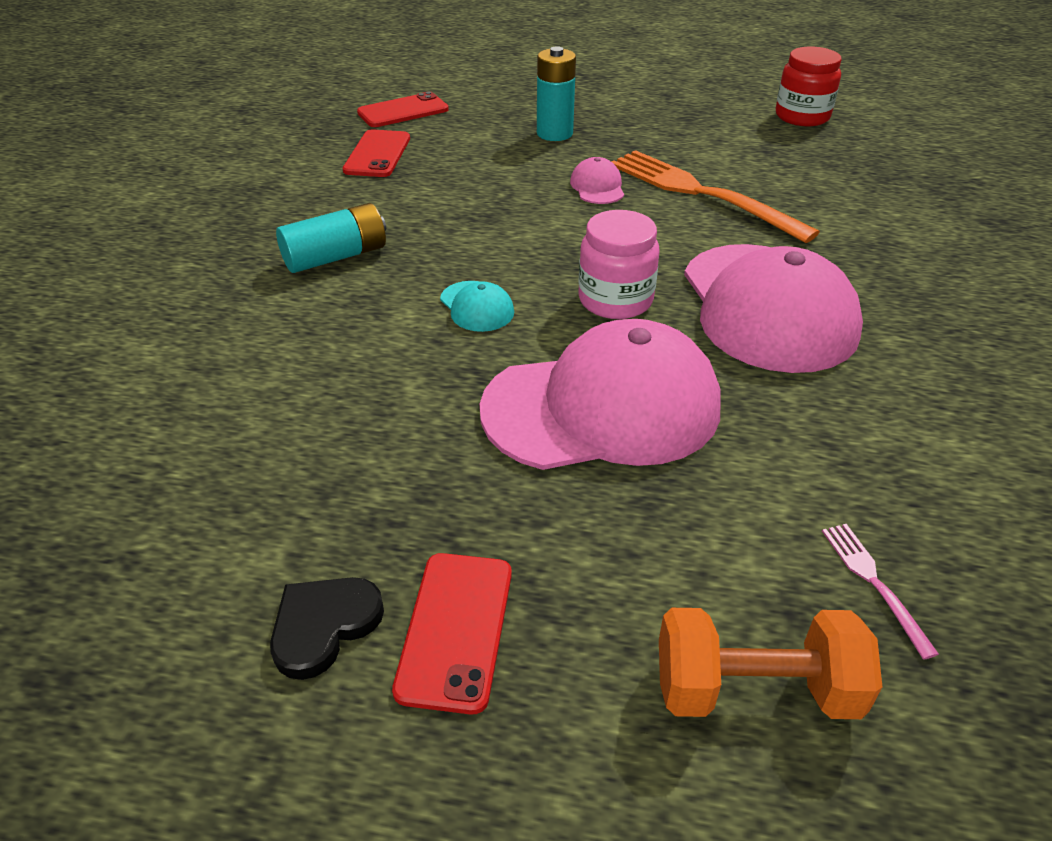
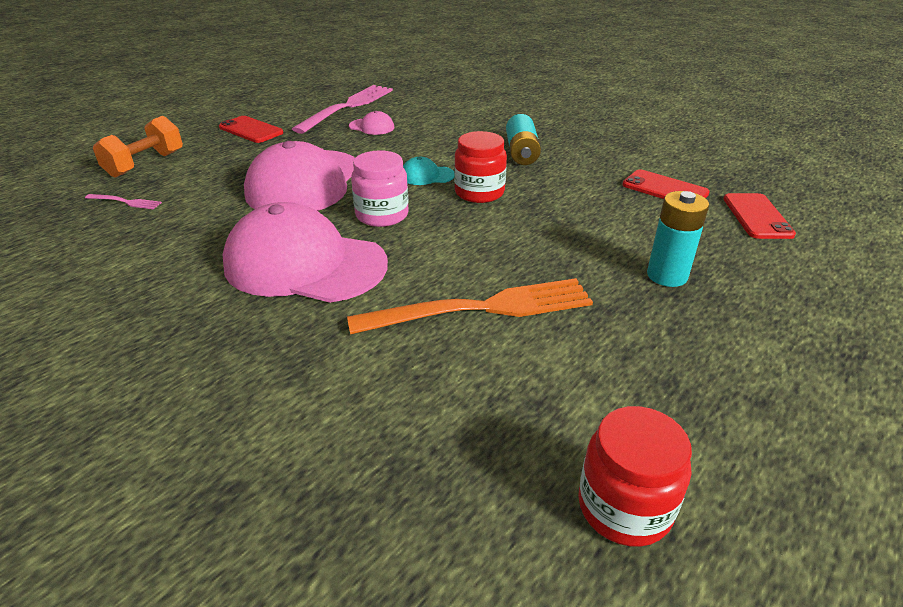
camera: 120 degrees right, 5 degrees down
(214, 538) = (348, 107): none -> pink fork
(324, 626) = (285, 115): black heart -> none
(489, 254) = (479, 192): none -> red jar
(597, 186) = (538, 261): pink cap -> pink cap (371, 127)

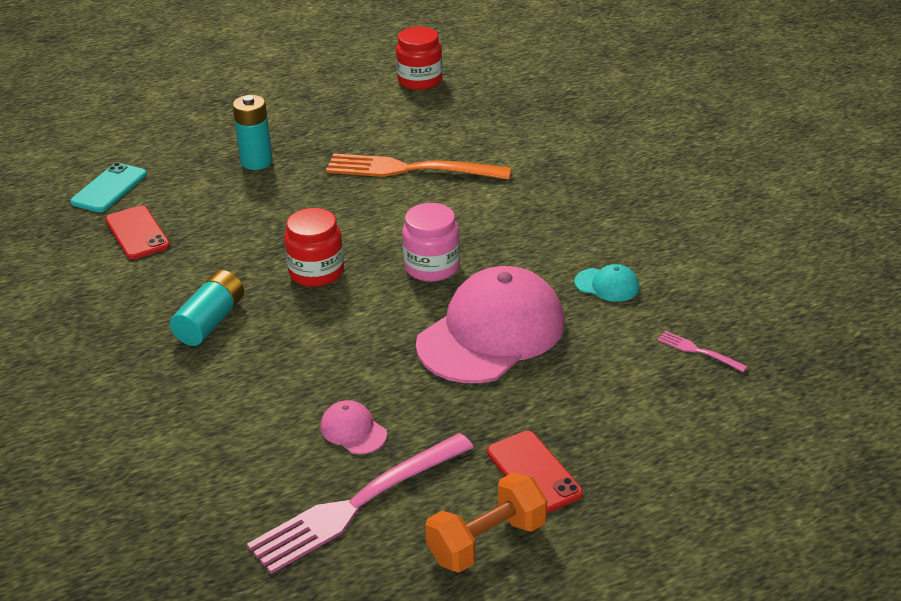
camera: 155 degrees left, 0 degrees up
(145, 164) = (687, 421): orange dumbbell -> orange dumbbell (487, 542)
(304, 264) = (524, 232): pink cap -> none
(426, 175) = (350, 310): turquoise cap -> turquoise cap (607, 285)
(757, 216) = (109, 188): red phone -> turquoise phone

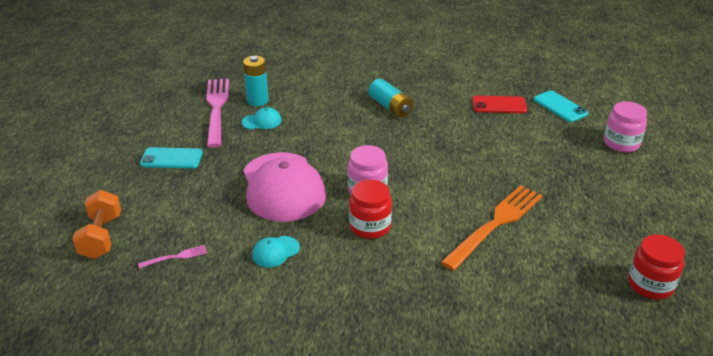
camera: 120 degrees right, 0 degrees up
(175, 133) = (621, 143): none -> pink jar
(256, 162) = (556, 164): turquoise battery -> turquoise battery (257, 101)
(316, 272) = (403, 149): red jar -> red jar (370, 226)
(353, 431) = (262, 121): pink cap -> turquoise cap
(487, 542) = (153, 131): orange dumbbell -> orange dumbbell (101, 237)
(534, 472) = (171, 158): red phone -> turquoise phone

